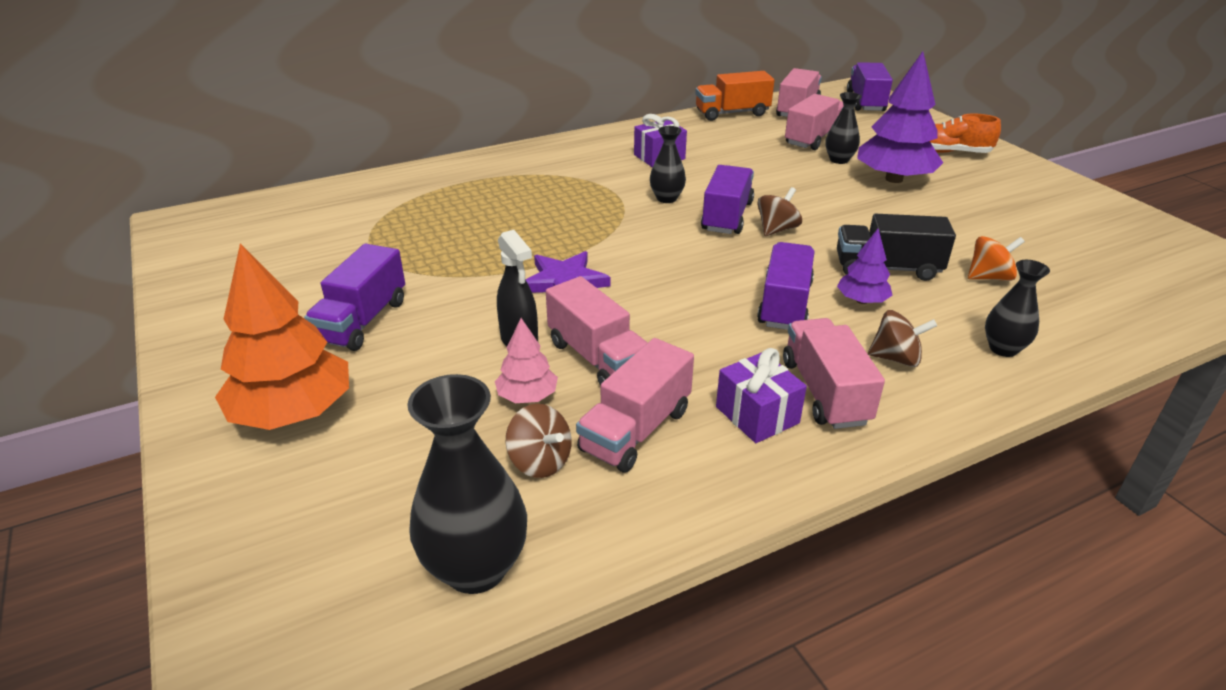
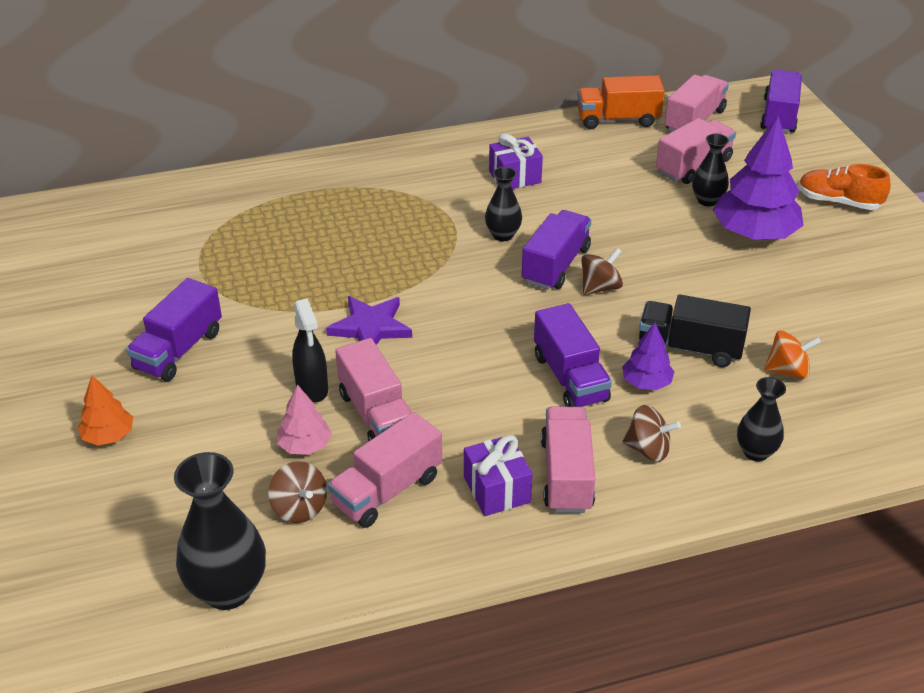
camera: 10 degrees right, 5 degrees up
(293, 412) = (108, 436): orange tree -> orange tree, size x0.51
(785, 304) = (570, 378): purple truck -> purple truck turned 135 degrees clockwise

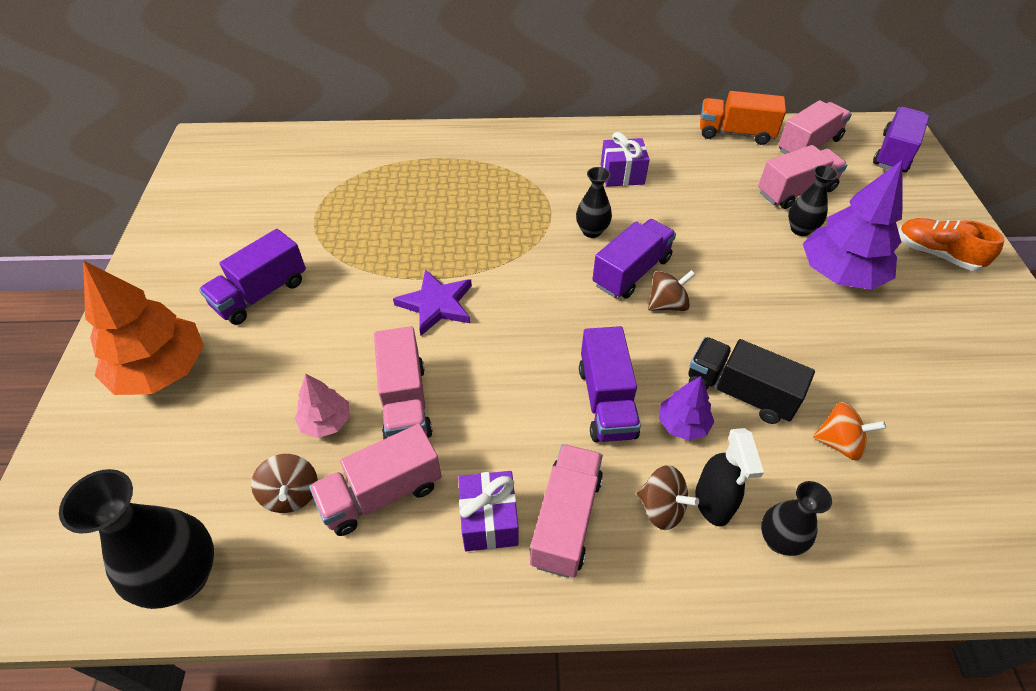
camera: 15 degrees right, 10 degrees up
(108, 436) = (161, 371): orange tree -> orange tree, size x1.96
(312, 389) = (358, 360): black spray bottle -> black spray bottle (713, 503)

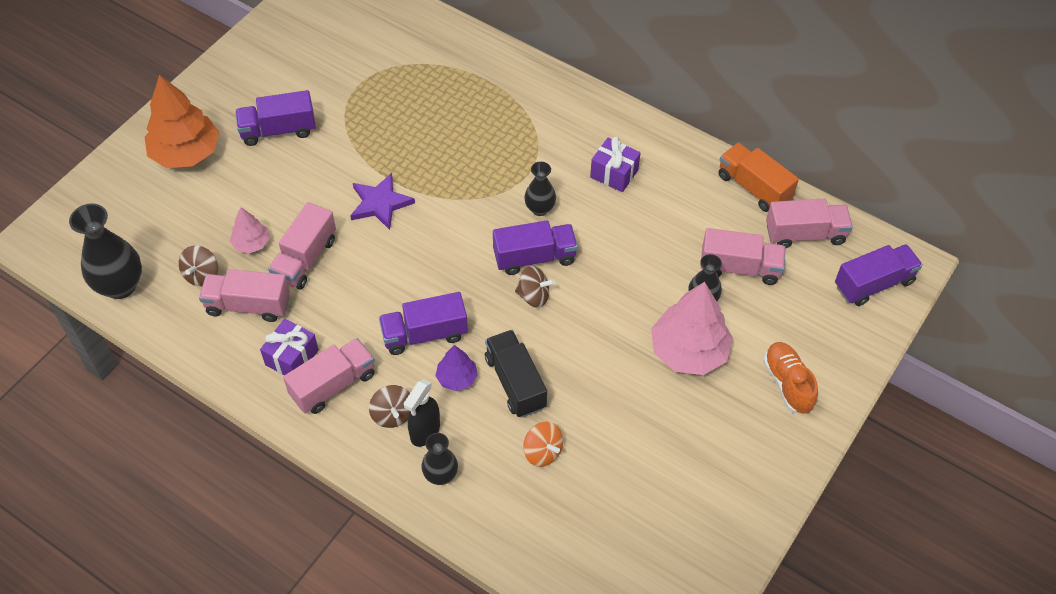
camera: 35 degrees right, 5 degrees up
(606, 401) = (424, 334): purple truck -> purple truck turned 45 degrees clockwise
(840, 274) = (688, 351): purple tree -> pink tree

